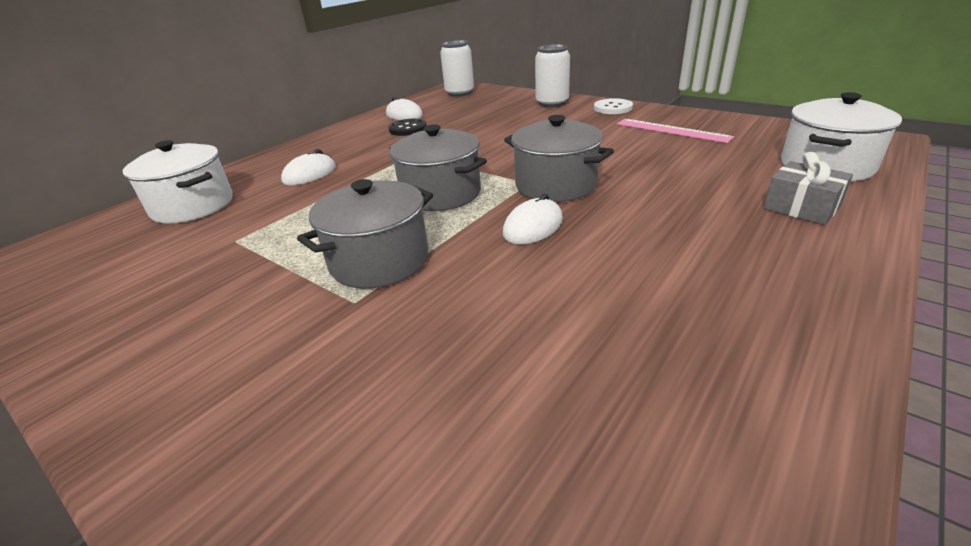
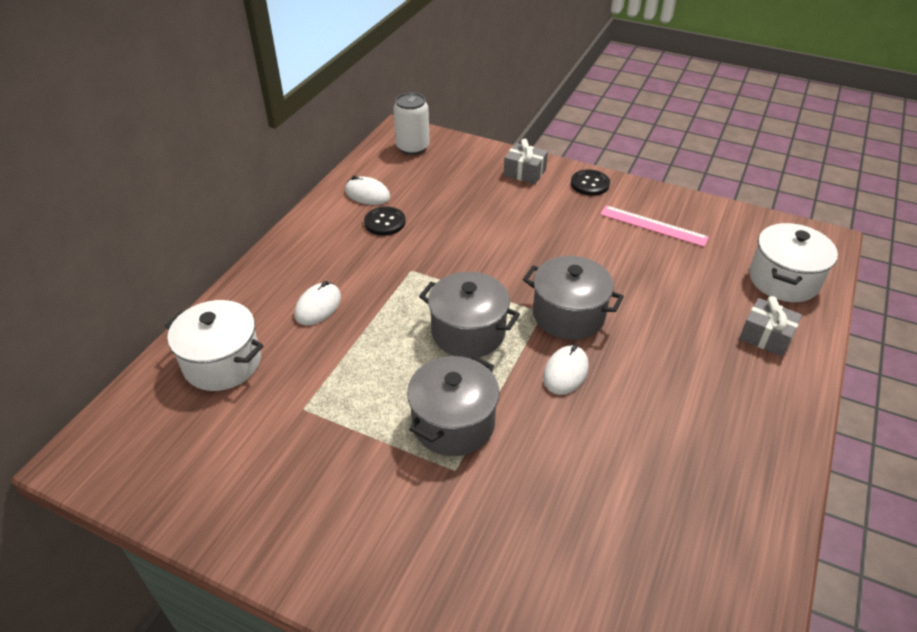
camera: 15 degrees left, 10 degrees up
(552, 103) = (524, 172): white can -> grey gift
(613, 108) = (590, 184): white button -> black button

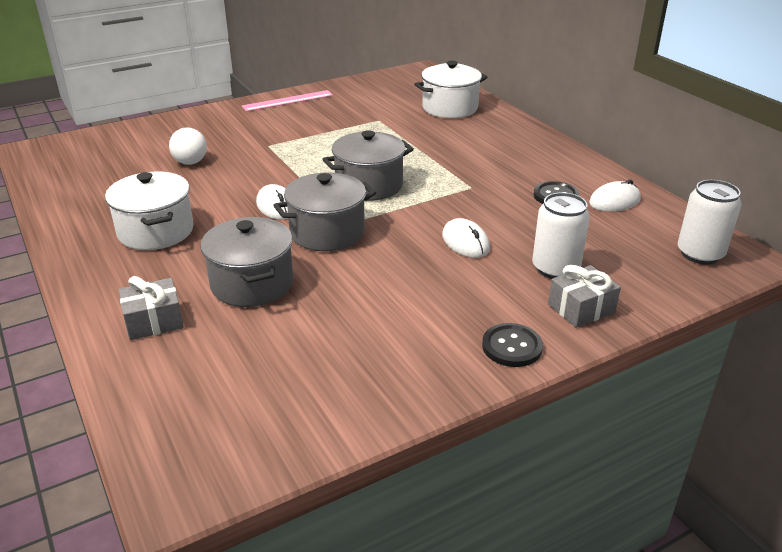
camera: 125 degrees right, 10 degrees down
(318, 306) = (469, 144): white mouse -> white mouse (465, 242)
(453, 423) = (299, 155): grey pot -> grey pot (252, 284)
(491, 193) = (555, 268): none -> white can
(556, 525) = (187, 158): none -> white light bulb
(653, 226) = (381, 350): pink ruler -> pink ruler (288, 101)
(783, 280) = (183, 390): white pot -> white pot (156, 231)

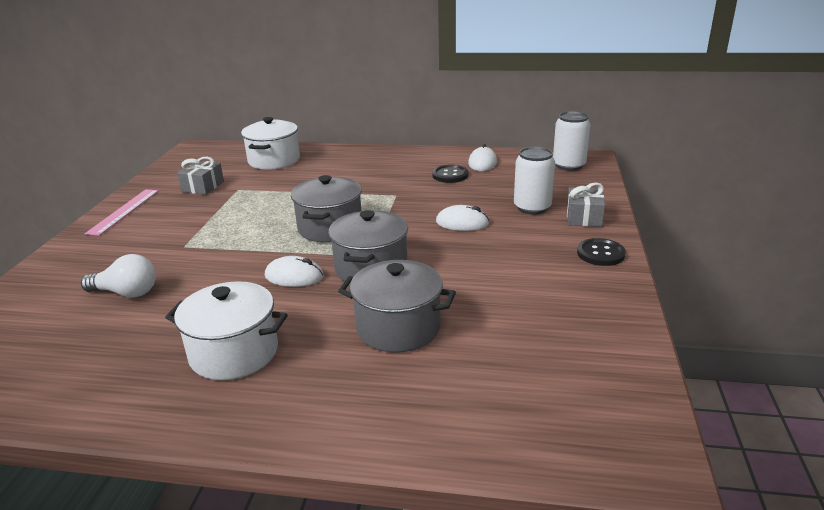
camera: 50 degrees left, 5 degrees down
(154, 321) = (390, 400): grey gift -> grey gift (203, 187)

